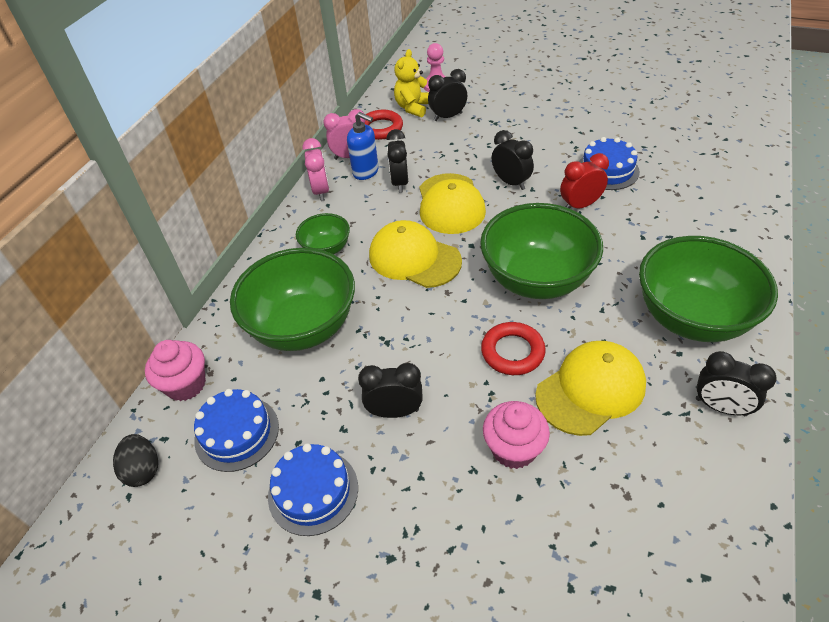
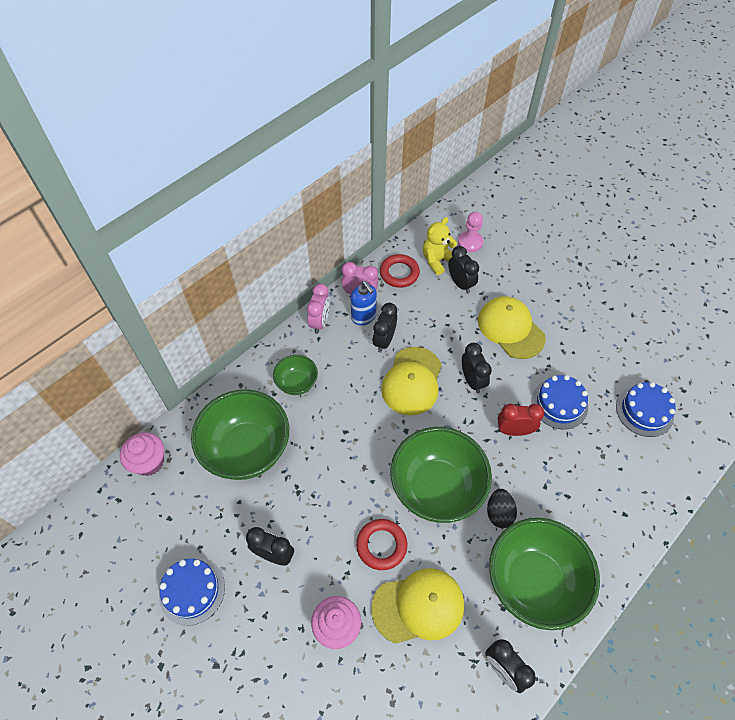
camera: 20 degrees right, 10 degrees up
(143, 470) = (96, 518): black egg -> black egg (499, 513)
(237, 433) = (164, 519): blue cake -> blue cake (644, 411)
(414, 258) = (356, 423): yellow cap -> yellow cap (510, 329)
(448, 117) = (460, 284): black clock -> black clock turned 60 degrees clockwise

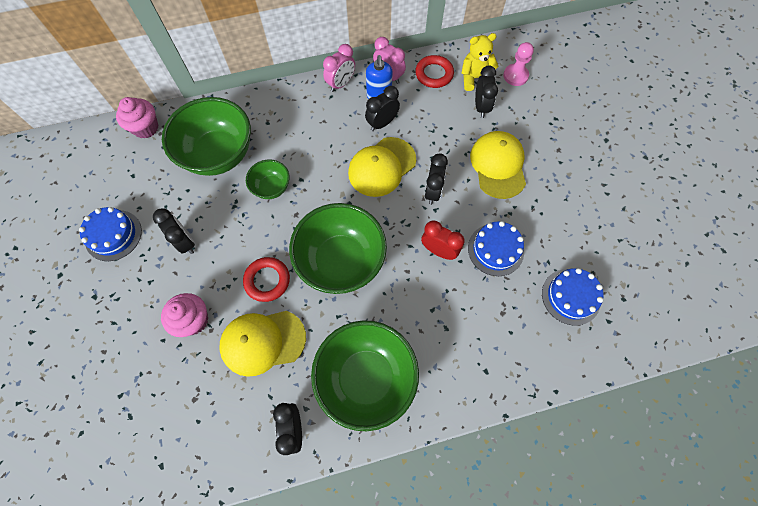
camera: 30 degrees right, 10 degrees up
(297, 383) = (290, 123): green bowl -> green bowl (271, 187)
(418, 606) = (263, 342): yellow cap -> yellow cap turned 150 degrees clockwise
(499, 513) = (377, 309): black egg -> none

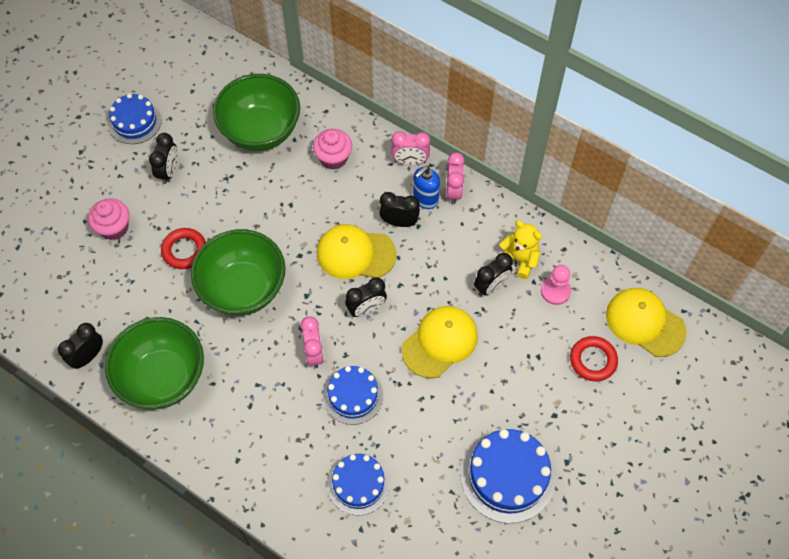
camera: 50 degrees right, 5 degrees down
(146, 128) = (239, 63): pink cupcake -> pink cupcake (333, 158)
(263, 342) = (135, 286): yellow cap -> yellow cap (645, 323)
(271, 187) = (264, 190): green bowl -> none
(434, 74) = (491, 224): red ring -> red ring (593, 360)
(439, 250) = (314, 353): red clock -> pink clock
(632, 197) = (507, 475): none -> blue cake

